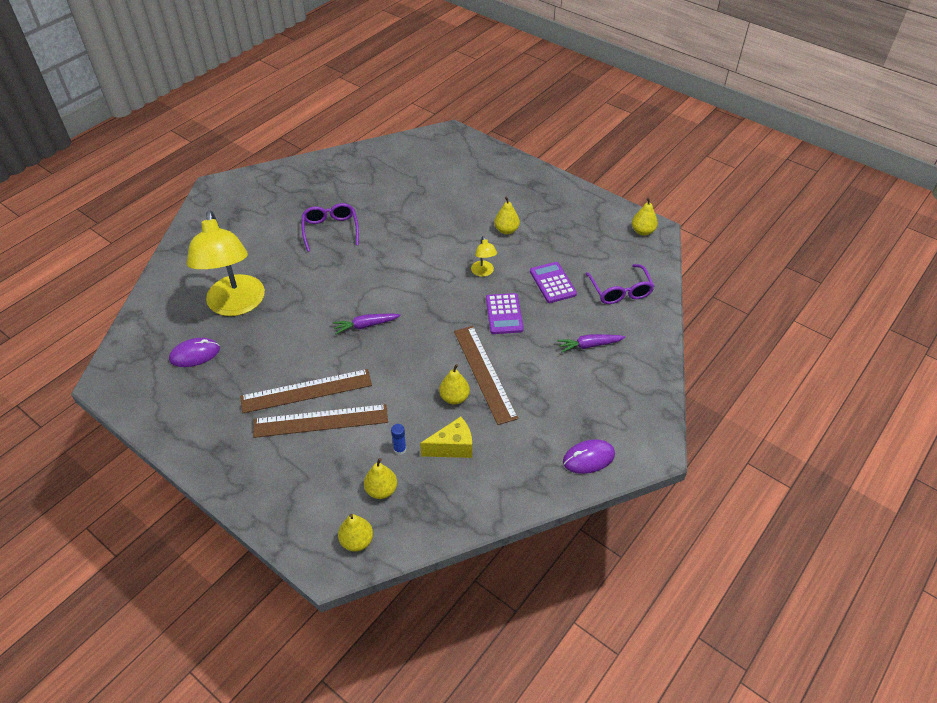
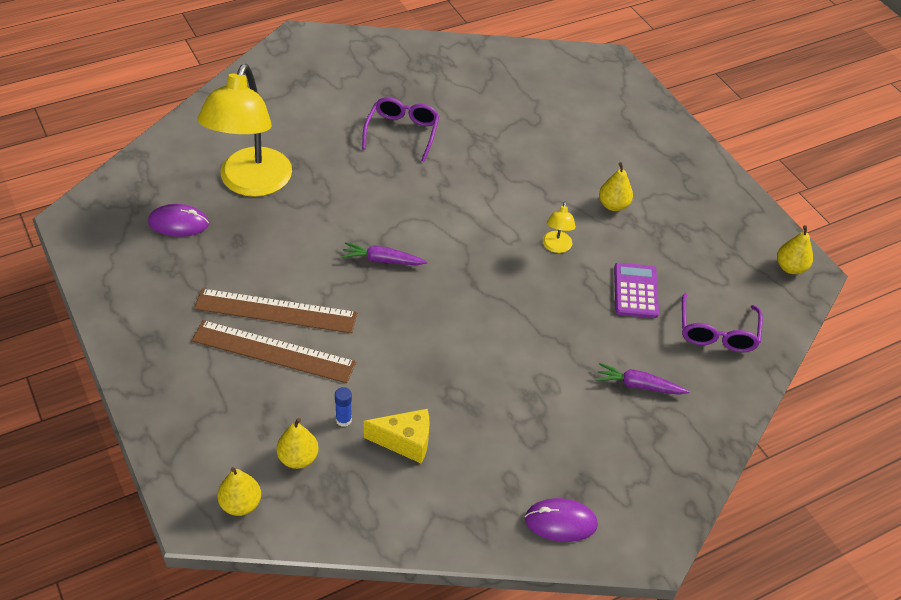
camera: 20 degrees right, 0 degrees up
(454, 398) = (439, 385): yellow pear -> none
(484, 373) = (490, 369): brown ruler -> none
(504, 314) = (553, 307): purple calculator -> none

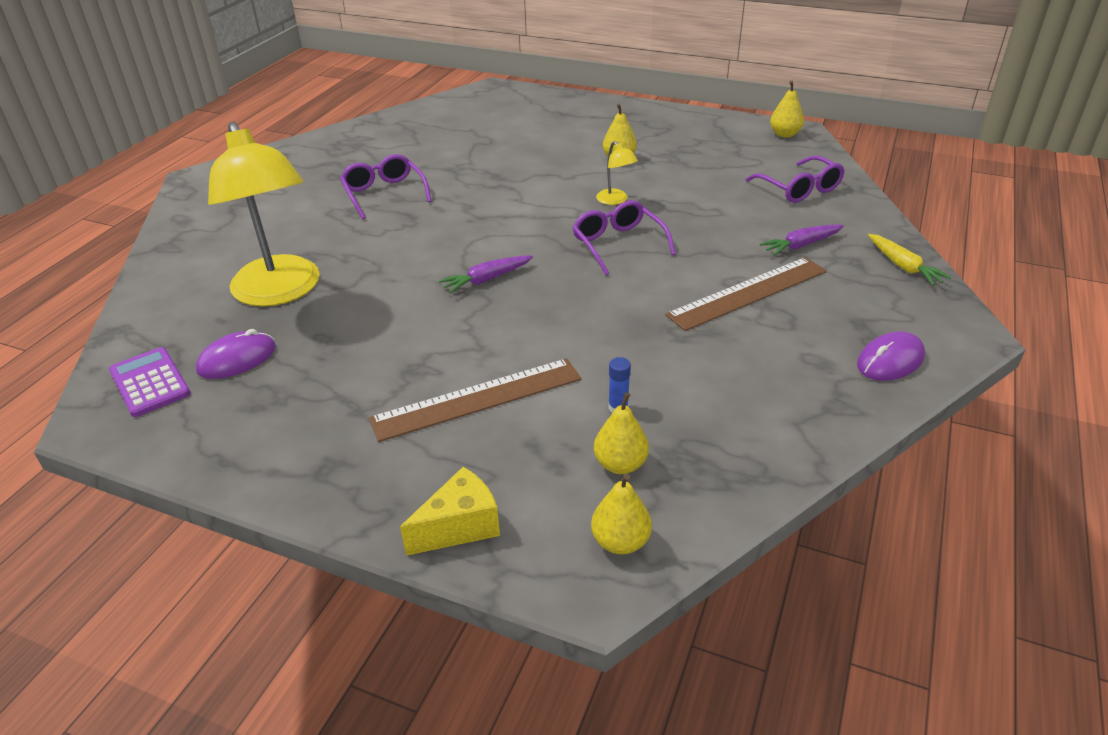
camera: 35 degrees left, 10 degrees down
(276, 311) = (436, 368): brown ruler -> brown ruler (748, 293)
(405, 442) = (694, 388): yellow cheese -> yellow cheese (460, 527)
(505, 291) = (618, 244): none -> purple glasses
(635, 291) = (711, 195): purple calculator -> purple calculator (150, 383)
(690, 459) = (903, 266): none -> yellow carrot

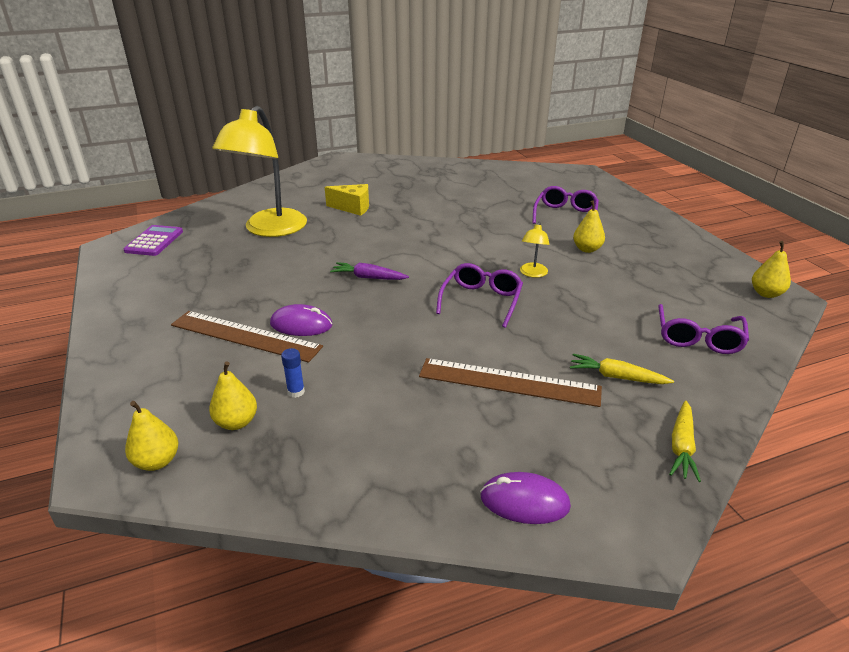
camera: 45 degrees right, 5 degrees down
(237, 359) = (198, 250): purple mouse -> purple mouse (301, 324)
(384, 194) = (405, 205): purple glasses -> purple glasses (565, 215)
(460, 527) = (120, 391): yellow cheese -> yellow cheese (353, 208)
(801, 245) = (617, 377): purple carrot -> yellow carrot

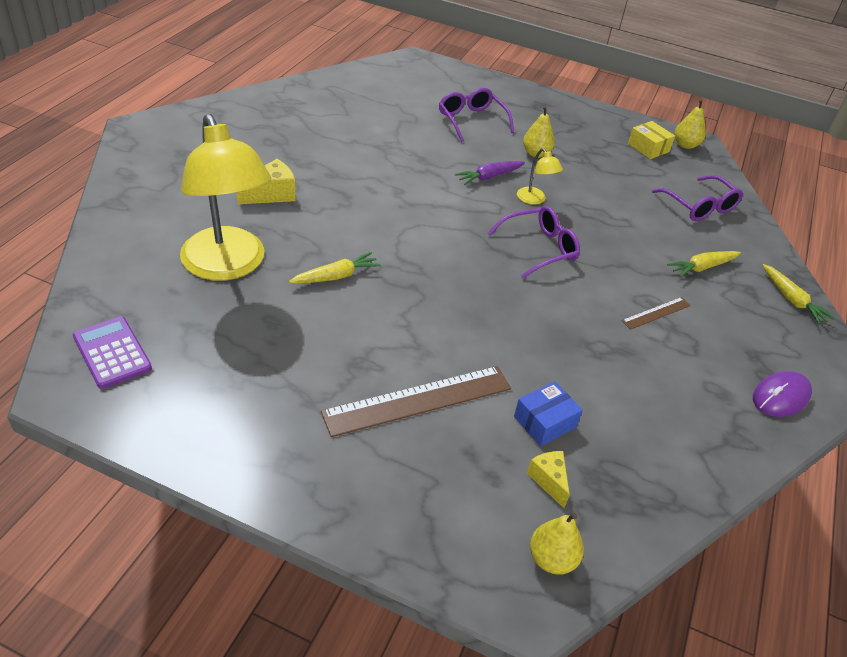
camera: 50 degrees left, 10 degrees up
(236, 422) = (548, 480): yellow pear -> yellow cheese
(296, 392) = (544, 422): blue glue stick -> blue box
(301, 324) = (445, 357): purple mouse -> none
(315, 257) = (336, 276): none -> yellow carrot
(369, 277) = (420, 273): purple carrot -> purple carrot (489, 177)
(481, 301) = (539, 248): purple glasses -> purple glasses turned 90 degrees clockwise
(509, 382) = (656, 313): brown ruler -> brown ruler, size x0.49
(715, 281) = (648, 148): none -> yellow box

